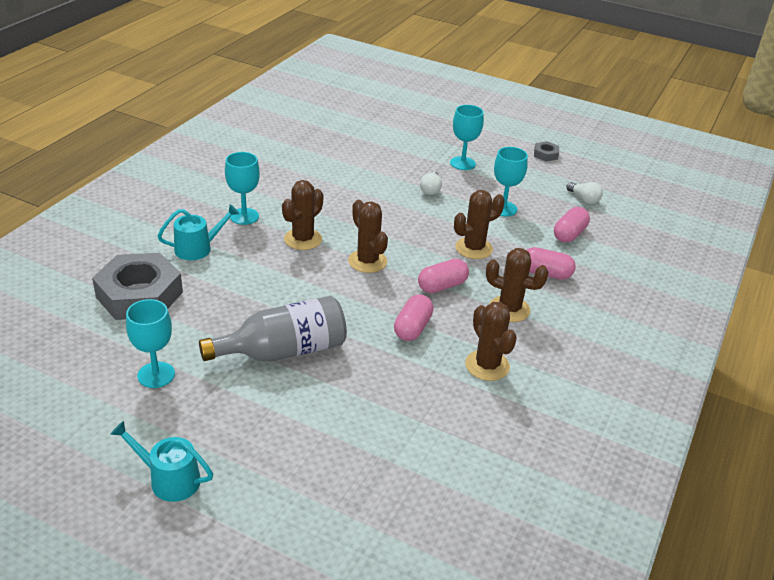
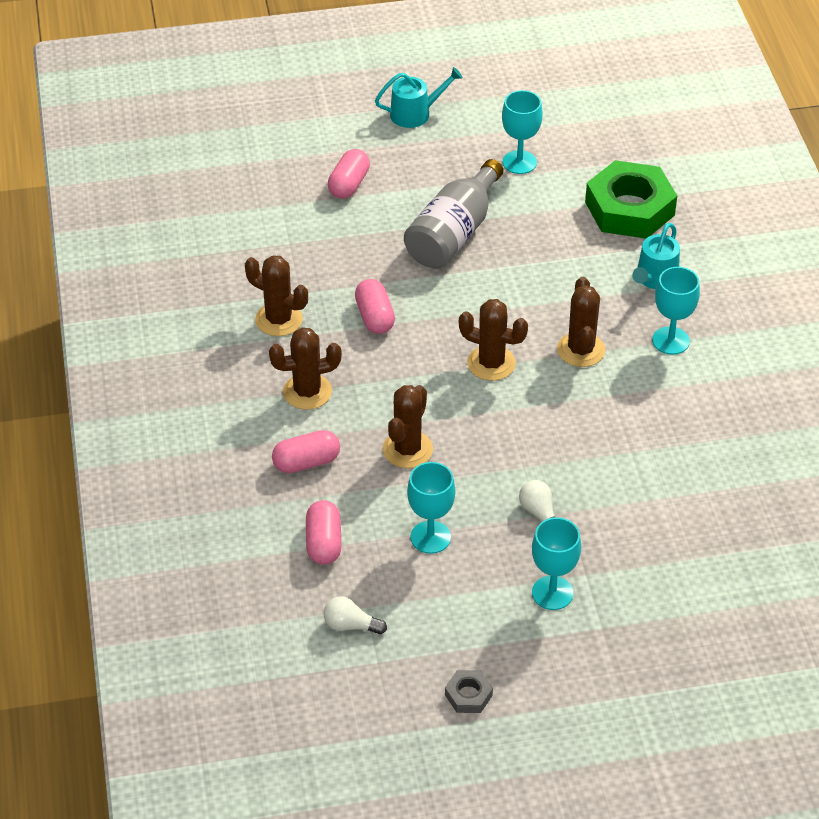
camera: 145 degrees right, 10 degrees up
(139, 294) = (629, 209): grey nut -> green nut
(442, 286) = (393, 379): pink capsule -> pink capsule (349, 184)

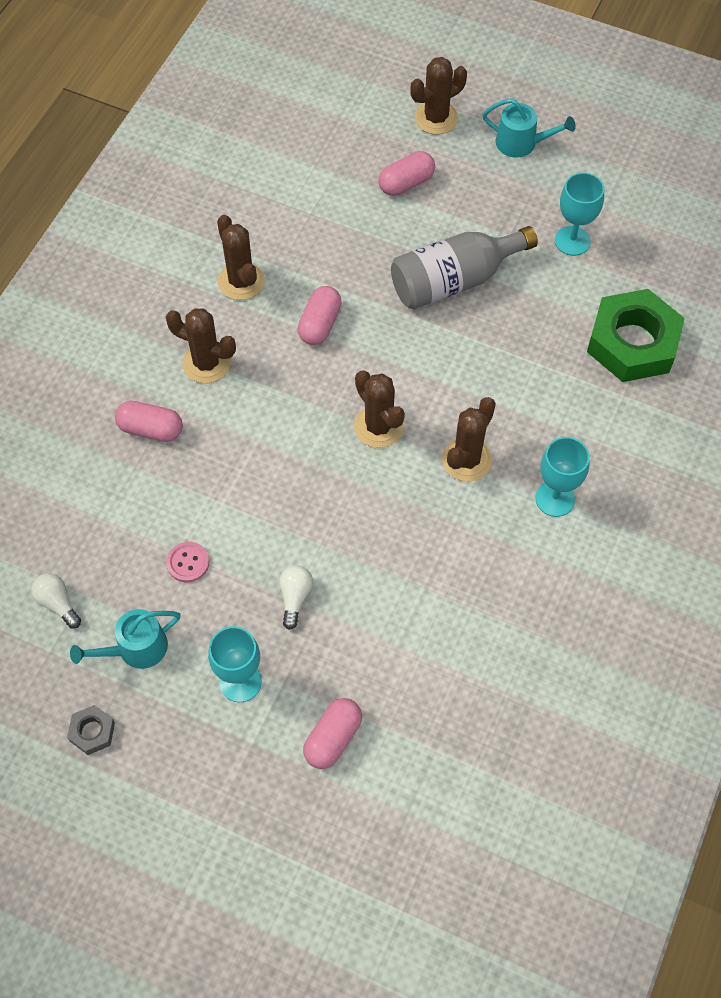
camera: 35 degrees right, 15 degrees up
(324, 543) = (101, 513): pink capsule -> pink capsule (333, 738)
(407, 449) = (240, 467): brown cactus -> brown cactus (436, 118)
(430, 537) = (188, 563): turquoise goblet -> pink button
(655, 278) = (595, 427): turquoise watering can -> turquoise watering can (136, 648)

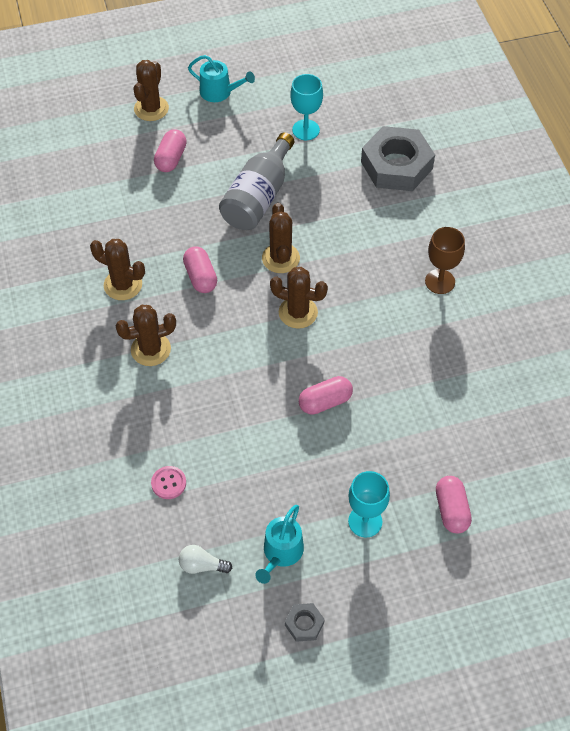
camera: 40 degrees left, 5 degrees down
(151, 429) = (154, 415): pink capsule -> pink capsule (325, 402)
(188, 563) = (261, 477): pink button -> pink button (168, 483)
(295, 598) = (348, 448): white light bulb -> none
(467, 460) = (369, 295): brown cactus -> brown cactus (280, 258)
(521, 143) = (219, 92): turquoise watering can -> turquoise watering can turned 45 degrees clockwise
(555, 499) = (440, 281): turquoise goblet -> brown goblet
(632, 343) = (396, 165): green nut -> grey nut

